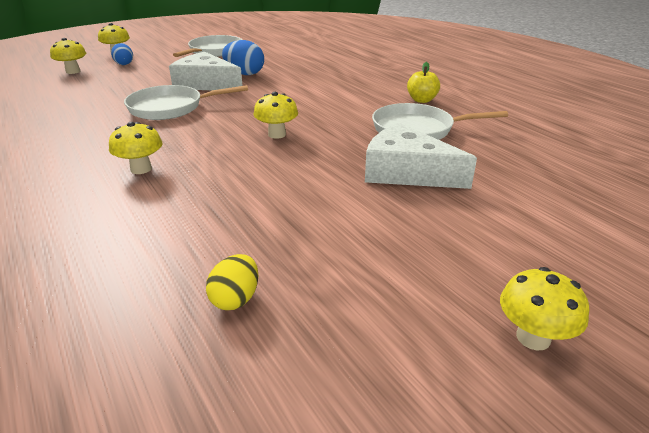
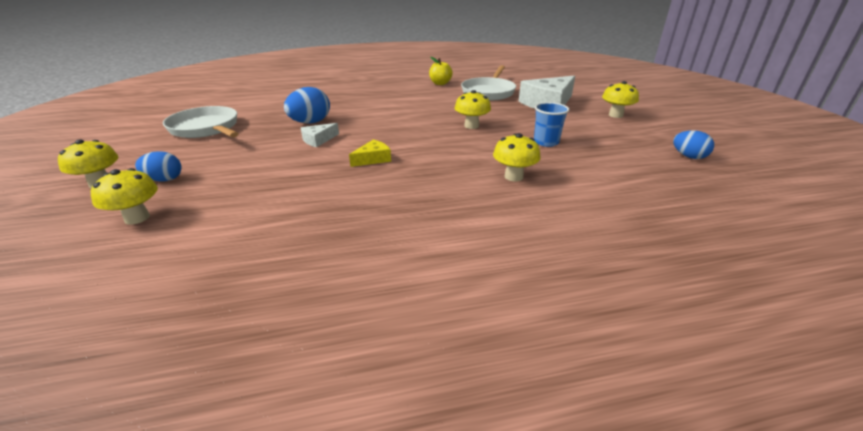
camera: 70 degrees left, 0 degrees up
(170, 108) = (373, 159): white pan -> yellow cheese
(205, 84) = (318, 140): white cheese -> white cheese, size x0.48
(235, 299) = (688, 156): yellow egg -> blue egg
(245, 180) = (546, 142): none -> blue cup
(533, 337) = (695, 109): yellow mushroom -> yellow mushroom (615, 115)

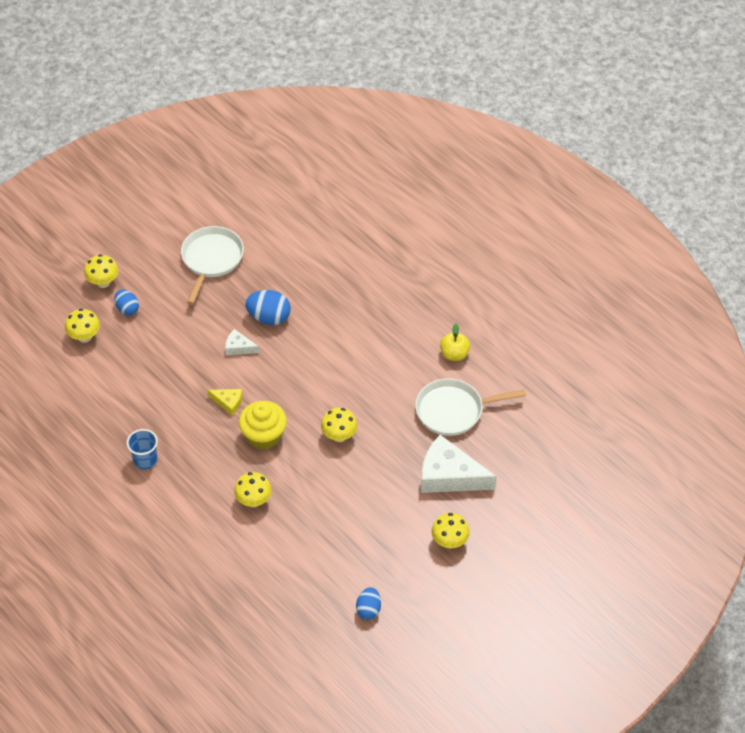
camera: 60 degrees right, 20 degrees up
(435, 153) = (264, 435): none -> yellow cupcake
(546, 142) = (336, 502): blue cup -> blue cup (145, 460)

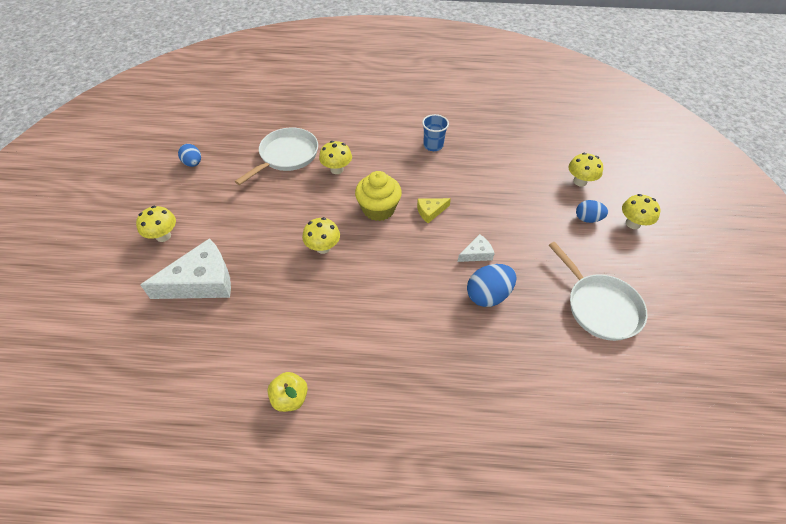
camera: 135 degrees right, 0 degrees up
(453, 410) = (243, 339): white pan -> white pan (286, 156)

